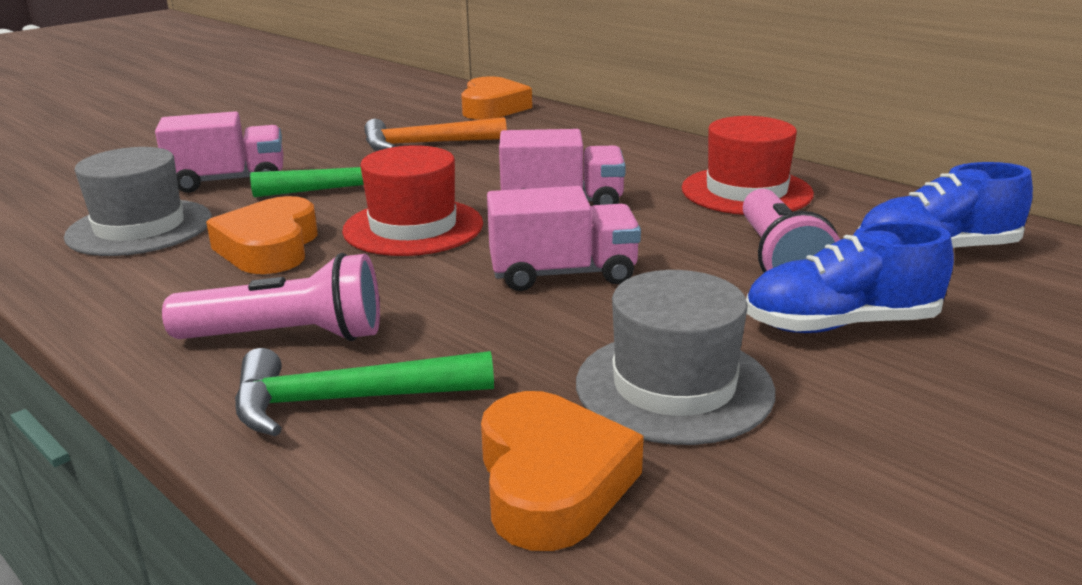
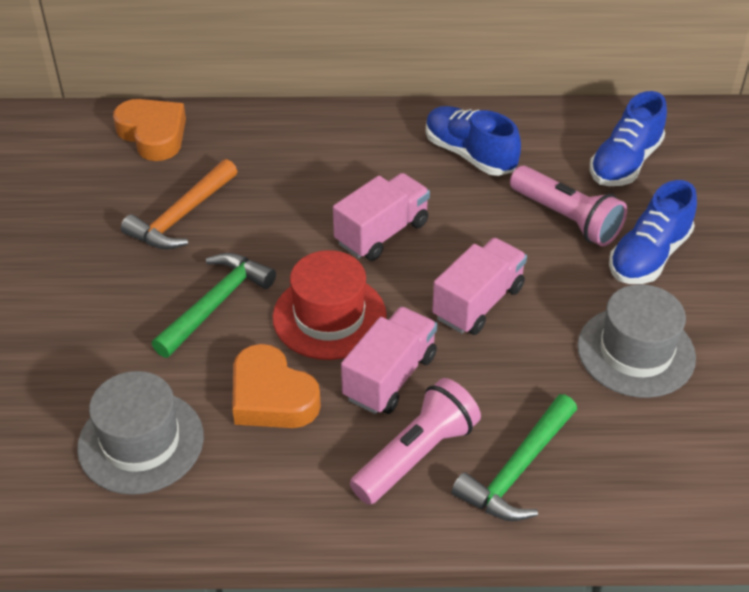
camera: 45 degrees left, 20 degrees up
(229, 181) = (106, 352): pink truck -> pink truck (389, 377)
(551, 482) = (664, 445): orange heart -> none
(746, 191) = (470, 154): red hat -> blue shoe

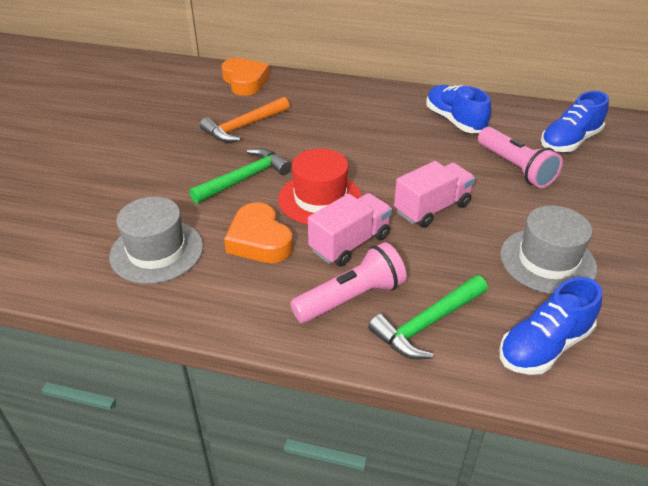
camera: 15 degrees right, 5 degrees down
(382, 233) = (376, 156): pink truck -> none
(648, 256) = (574, 200): blue shoe -> blue shoe (544, 346)

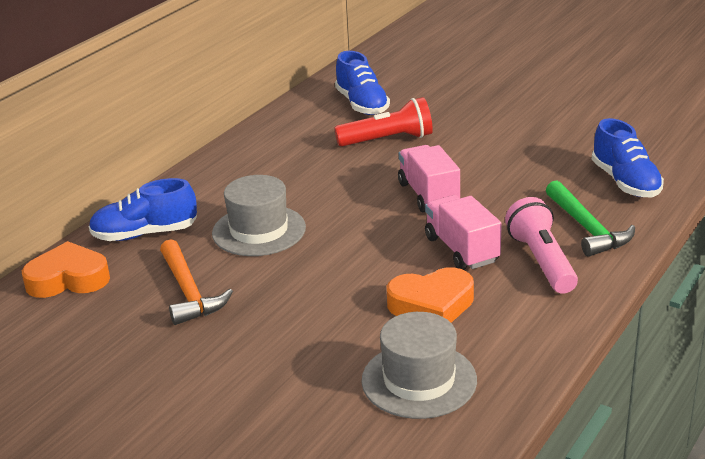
camera: 70 degrees left, 10 degrees down
(244, 178) = (308, 303): green hammer -> none
(320, 199) = (378, 256): red hat -> none
(455, 121) = (283, 152): blue shoe -> blue shoe (145, 234)
(515, 168) = (388, 140): pink flashlight -> red flashlight
(547, 261) = (528, 157): grey hat -> grey hat (259, 230)

